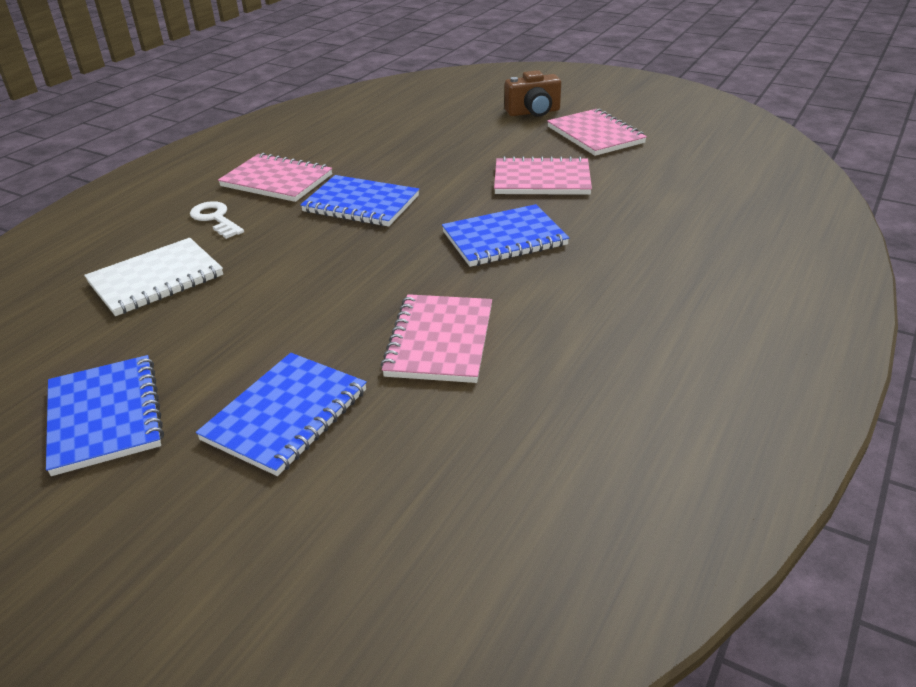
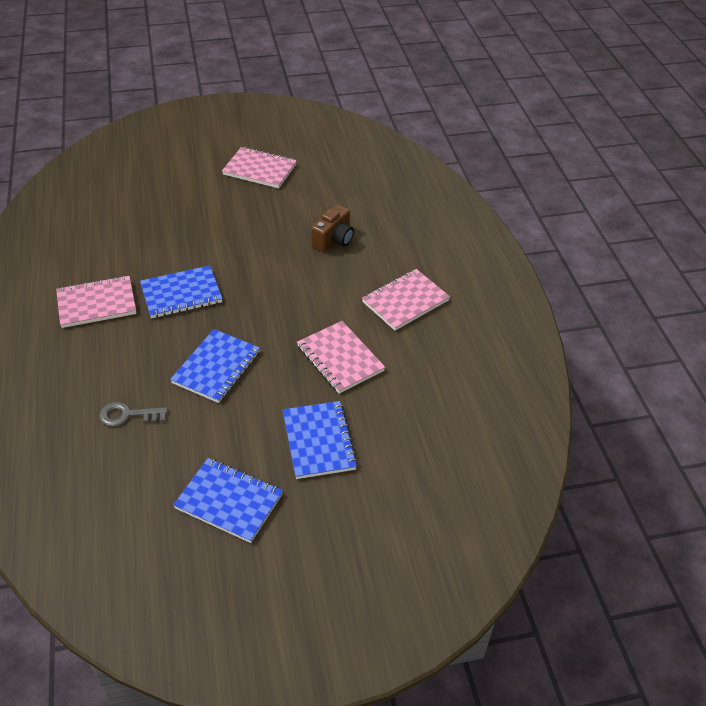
camera: 45 degrees left, 10 degrees up
(156, 279) = (128, 415): white notebook -> grey key
(215, 219) = (99, 354): white key -> none
(504, 239) = (297, 277): blue notebook -> blue notebook (216, 367)
(533, 112) = (198, 164): brown camera -> brown camera (333, 240)
(542, 180) = (268, 222): pink notebook -> pink notebook (405, 301)

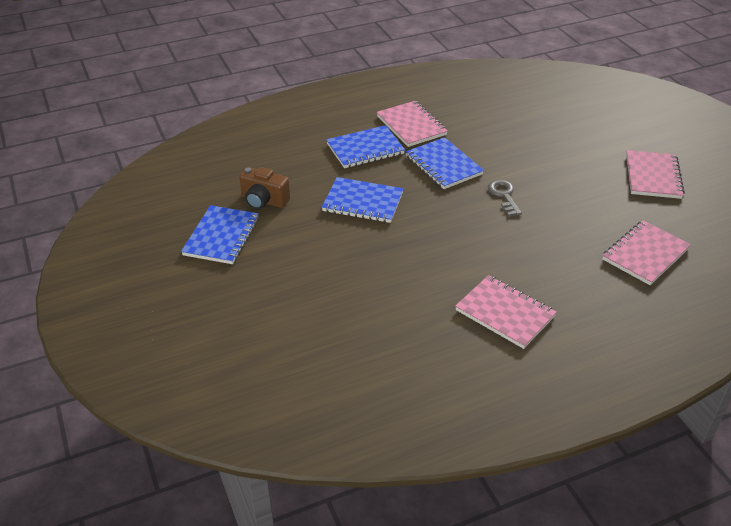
camera: 80 degrees right, 5 degrees down
(128, 415) = (297, 168): grey key -> grey key (504, 196)
(319, 441) = (295, 277): blue notebook -> blue notebook (365, 149)
(333, 240) = (573, 246): brown camera -> brown camera (264, 201)
(340, 359) = (401, 276): pink notebook -> pink notebook (645, 254)

